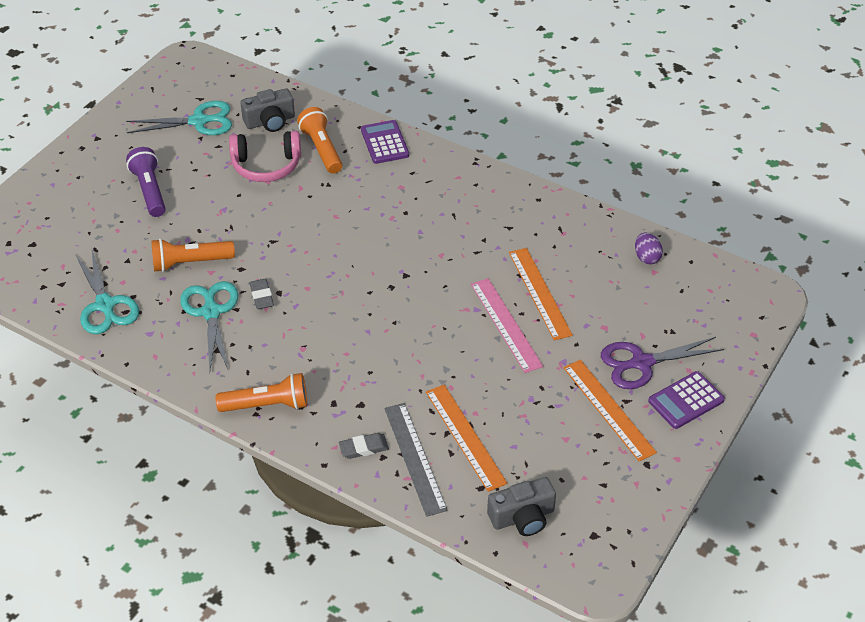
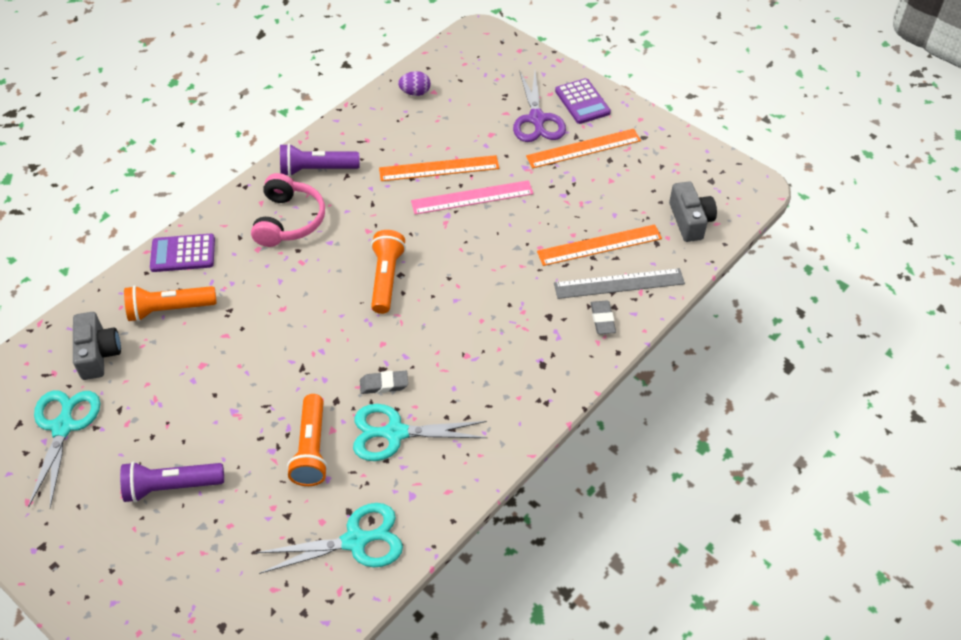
camera: 80 degrees left, 5 degrees up
(266, 166) = (175, 363): pink headphones -> pink headphones (289, 220)
(267, 405) = (536, 392): orange flashlight -> orange flashlight (386, 279)
(511, 205) = (317, 169): none -> purple flashlight

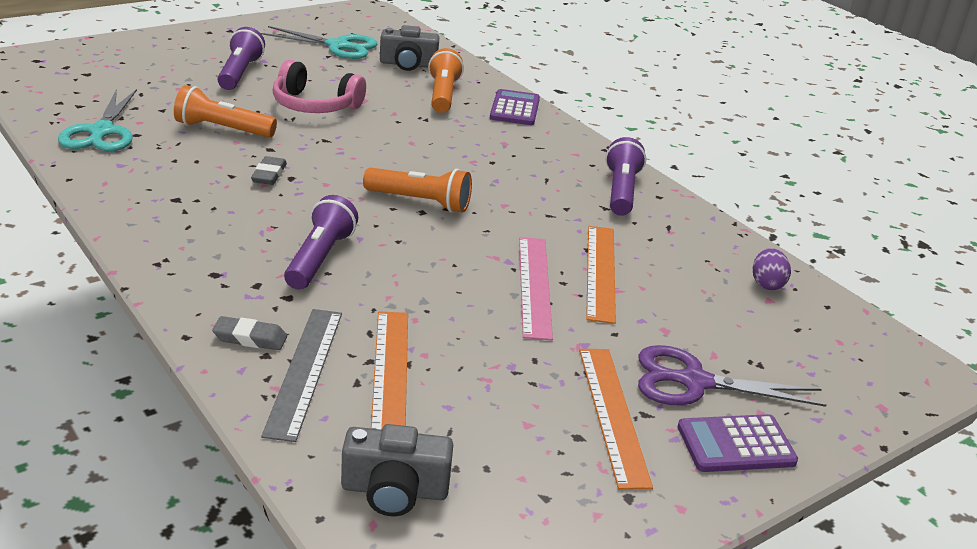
camera: 100 degrees right, 20 degrees down
(289, 220) = (540, 164): pink headphones -> pink headphones (315, 105)
(395, 433) = (202, 170): turquoise scissors -> none
(494, 313) = (319, 258): none -> purple flashlight

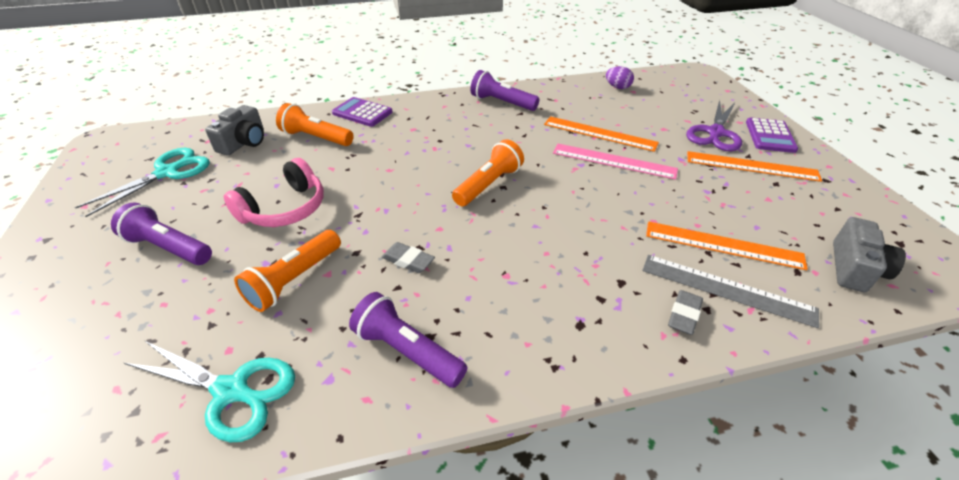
camera: 65 degrees left, 10 degrees up
(319, 258) = (564, 253): purple flashlight -> purple flashlight (407, 351)

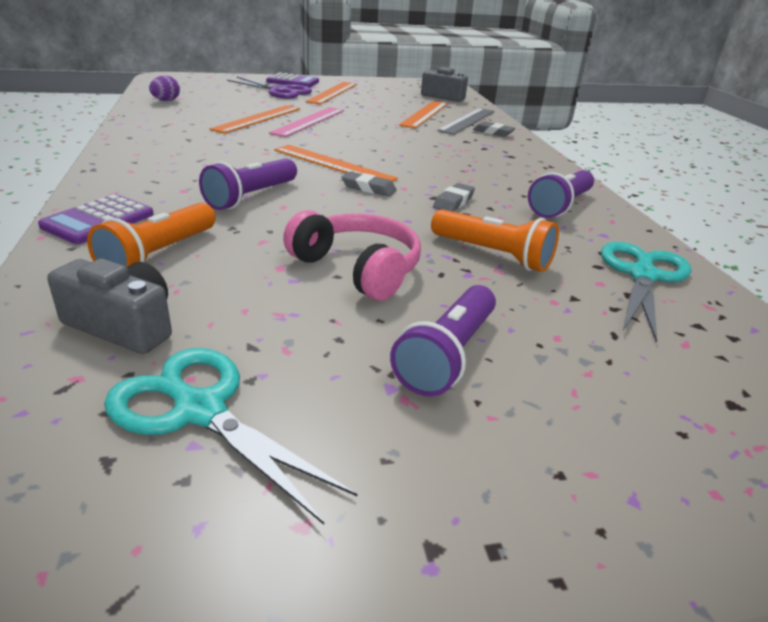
camera: 90 degrees left, 10 degrees down
(433, 207) = (368, 188): none -> grey eraser
(488, 185) = (333, 164): orange flashlight -> orange ruler
(502, 103) = (153, 143): purple flashlight -> purple flashlight (251, 197)

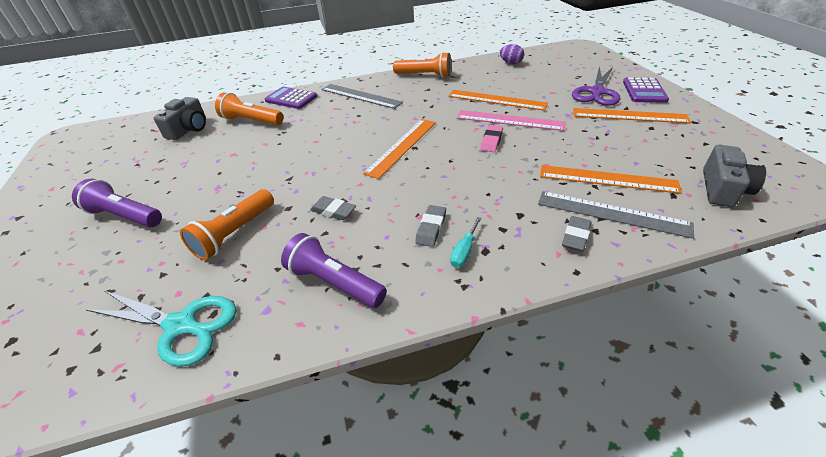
camera: 90 degrees right, 10 degrees up
(140, 135) = (424, 75): none -> orange flashlight
(160, 173) = (360, 96): none -> grey ruler
(200, 411) = (123, 157): turquoise scissors -> none
(251, 197) = (328, 128): purple flashlight -> none
(346, 132) = (491, 141): none -> pink eraser
(358, 268) = (225, 178): pink headphones -> none
(368, 188) = (354, 168): grey eraser -> grey eraser (431, 228)
(513, 161) = (464, 252): none -> turquoise screwdriver

